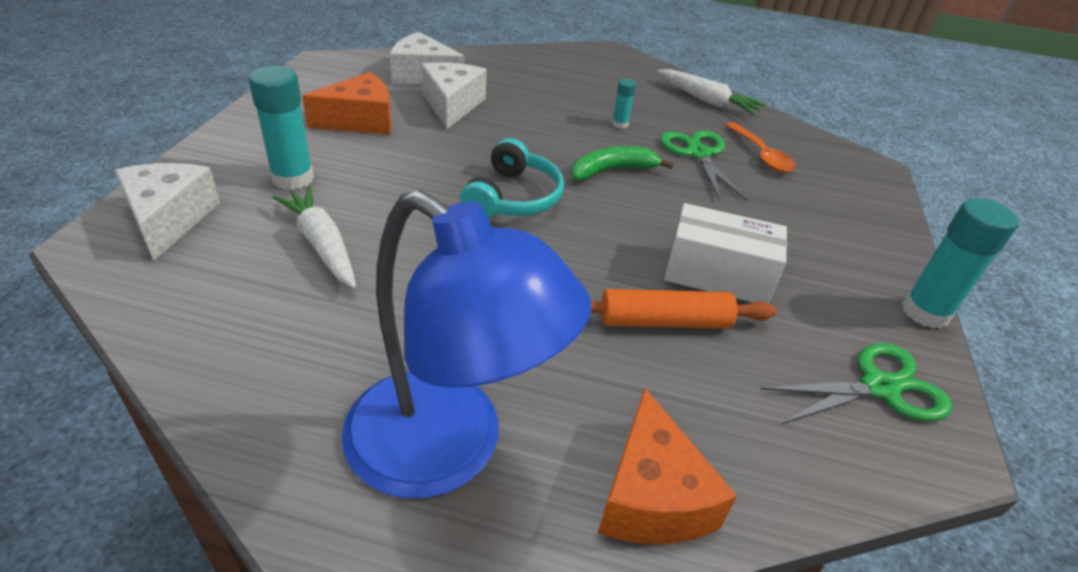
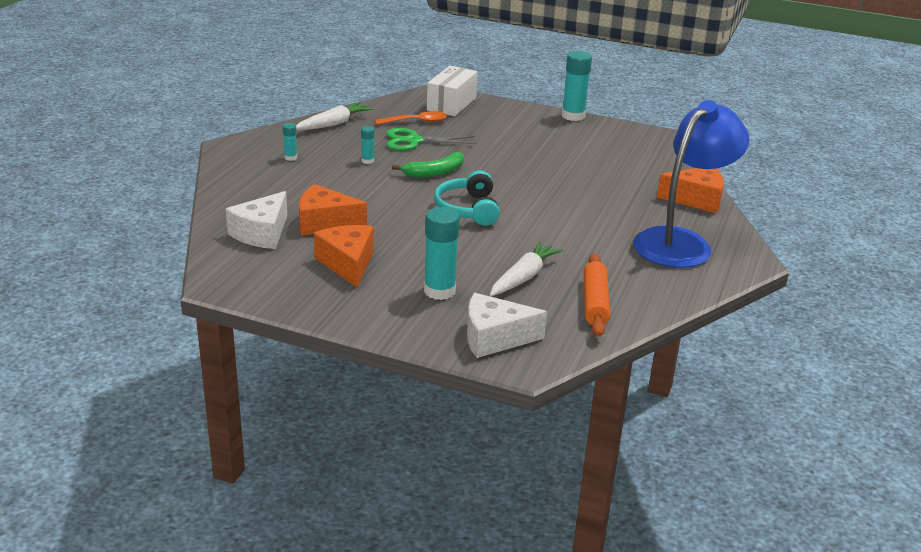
camera: 80 degrees left, 10 degrees down
(322, 245) = (523, 277): white carrot -> white carrot turned 150 degrees clockwise
(452, 105) = (325, 223): white cheese -> orange cheese
(513, 198) = (468, 209): turquoise headphones -> turquoise headphones turned 120 degrees counterclockwise
(601, 81) = (290, 158): none -> turquoise glue stick
(612, 171) = (434, 172): green banana -> green banana turned 105 degrees counterclockwise
(664, 321) = (587, 180): orange rolling pin -> orange rolling pin (595, 303)
(717, 275) = (547, 159): white box -> white box (451, 104)
(879, 387) = (626, 139): green scissors -> none

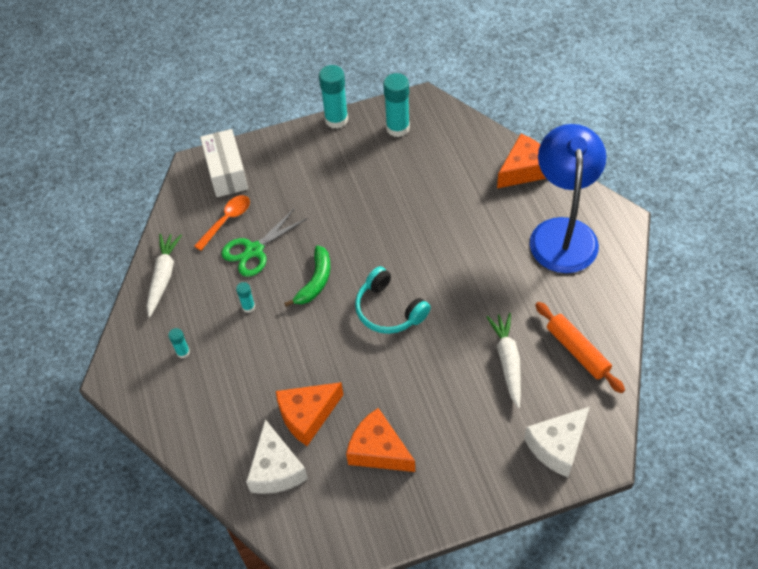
camera: 35 degrees left, 25 degrees up
(439, 291) = (472, 426): turquoise glue stick -> turquoise glue stick (397, 128)

